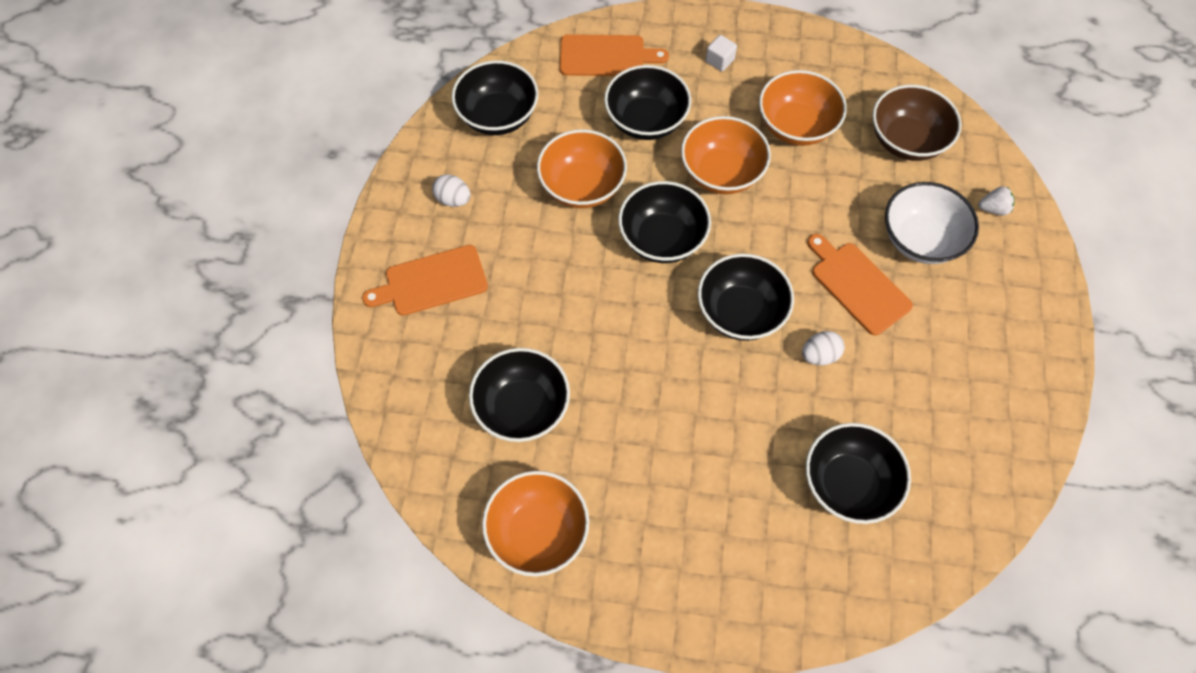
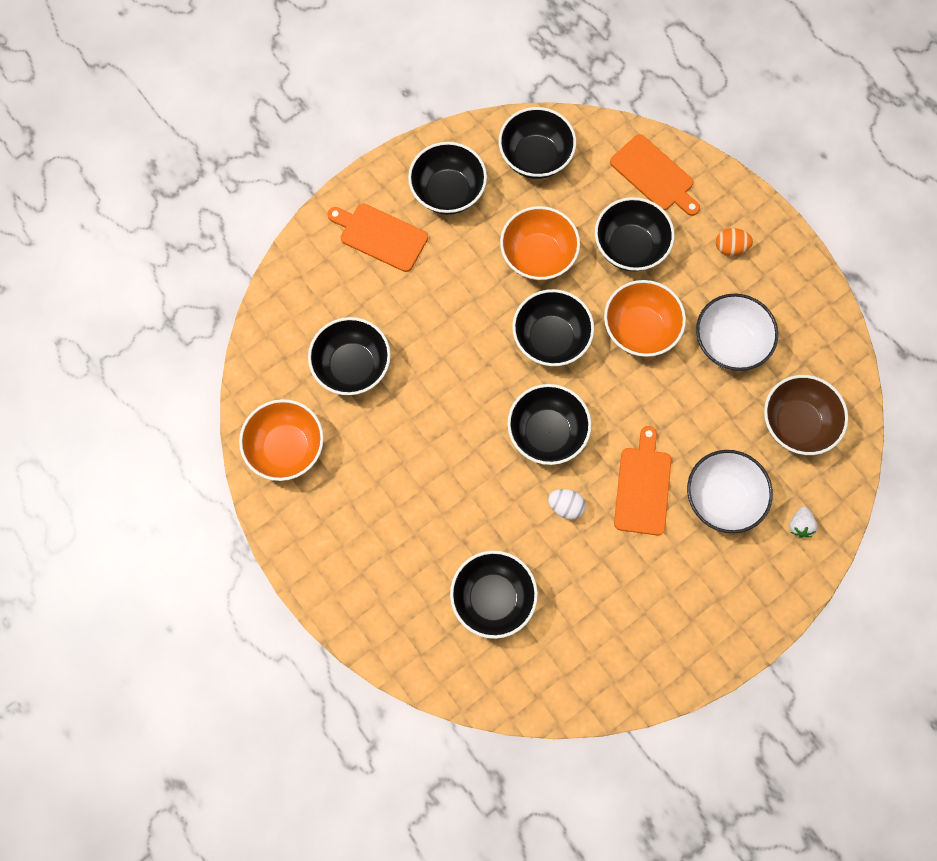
camera: 45 degrees right, 10 degrees up
(453, 199) = (448, 192): white egg -> black bowl
(719, 60) = (730, 247): white cube -> orange egg
(796, 126) = (729, 342): orange bowl -> white bowl
(993, 208) = (799, 525): white strawberry -> white strawberry turned 60 degrees clockwise

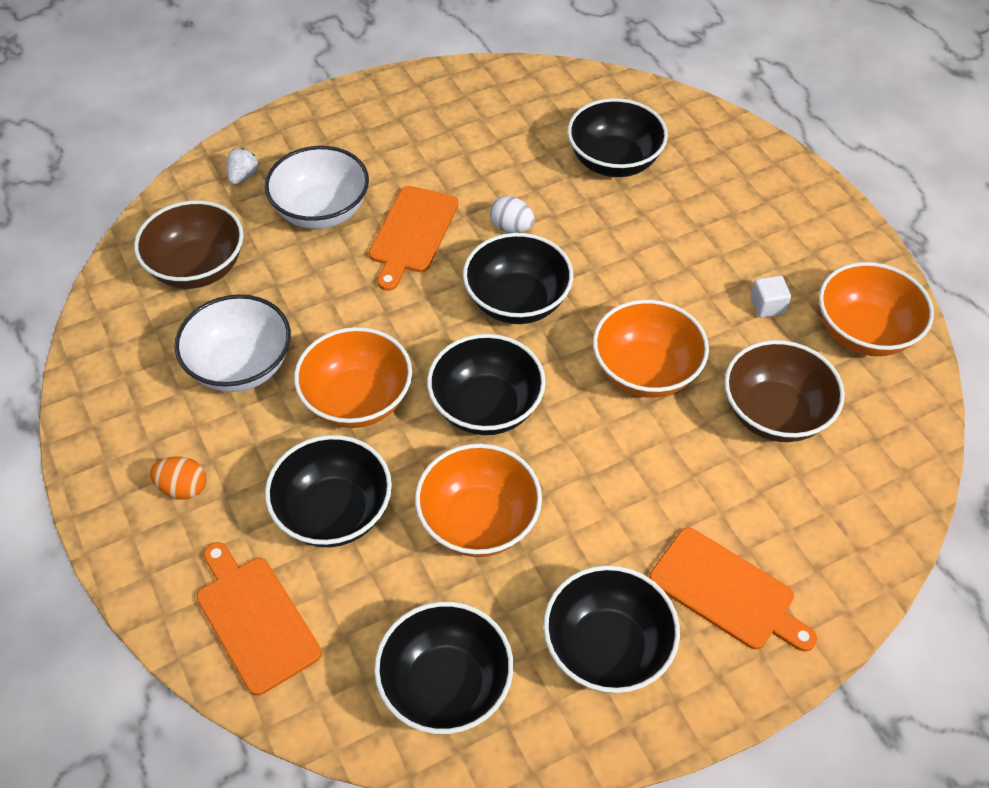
camera: 170 degrees left, 20 degrees down
(352, 366) = (774, 414): black bowl -> brown bowl
(358, 460) = (767, 306): none -> white cube
(444, 386) = (645, 371): none -> orange bowl

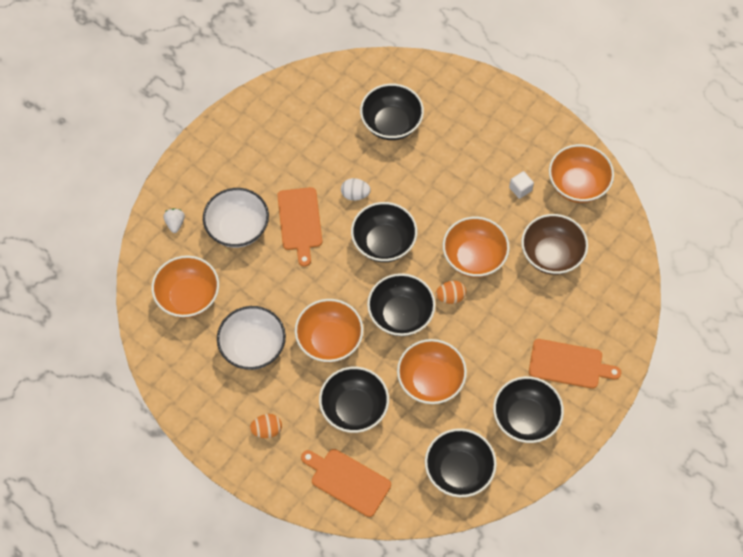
camera: 25 degrees left, 10 degrees up
(197, 268) = (188, 297): brown bowl -> orange bowl
(578, 412) = (450, 297): none -> orange egg

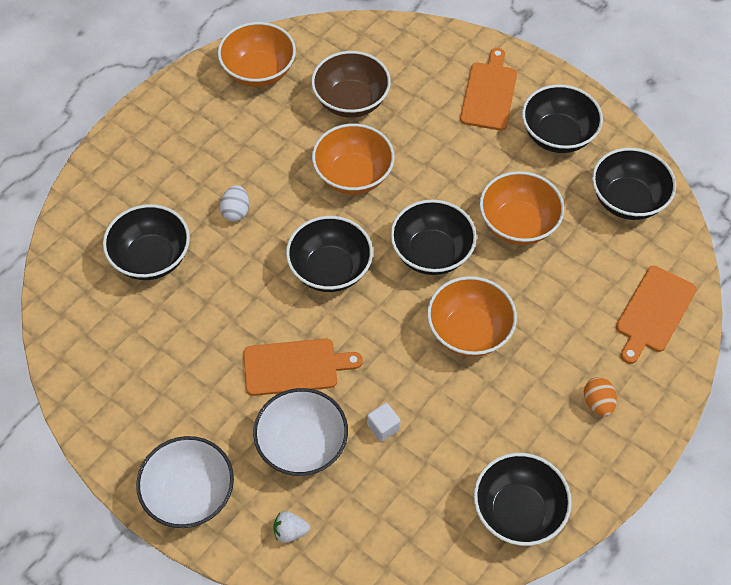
camera: 90 degrees left, 5 degrees down
(188, 297) = (409, 508): orange bowl -> none
(253, 347) = (483, 422): white bowl -> white bowl (189, 494)
(354, 408) = (560, 304): black bowl -> black bowl (517, 511)
(355, 195) = (257, 301): white egg -> white egg (236, 211)
(450, 297) = (406, 201): orange egg -> none
(520, 189) = (260, 126): white cube -> white cube (383, 427)

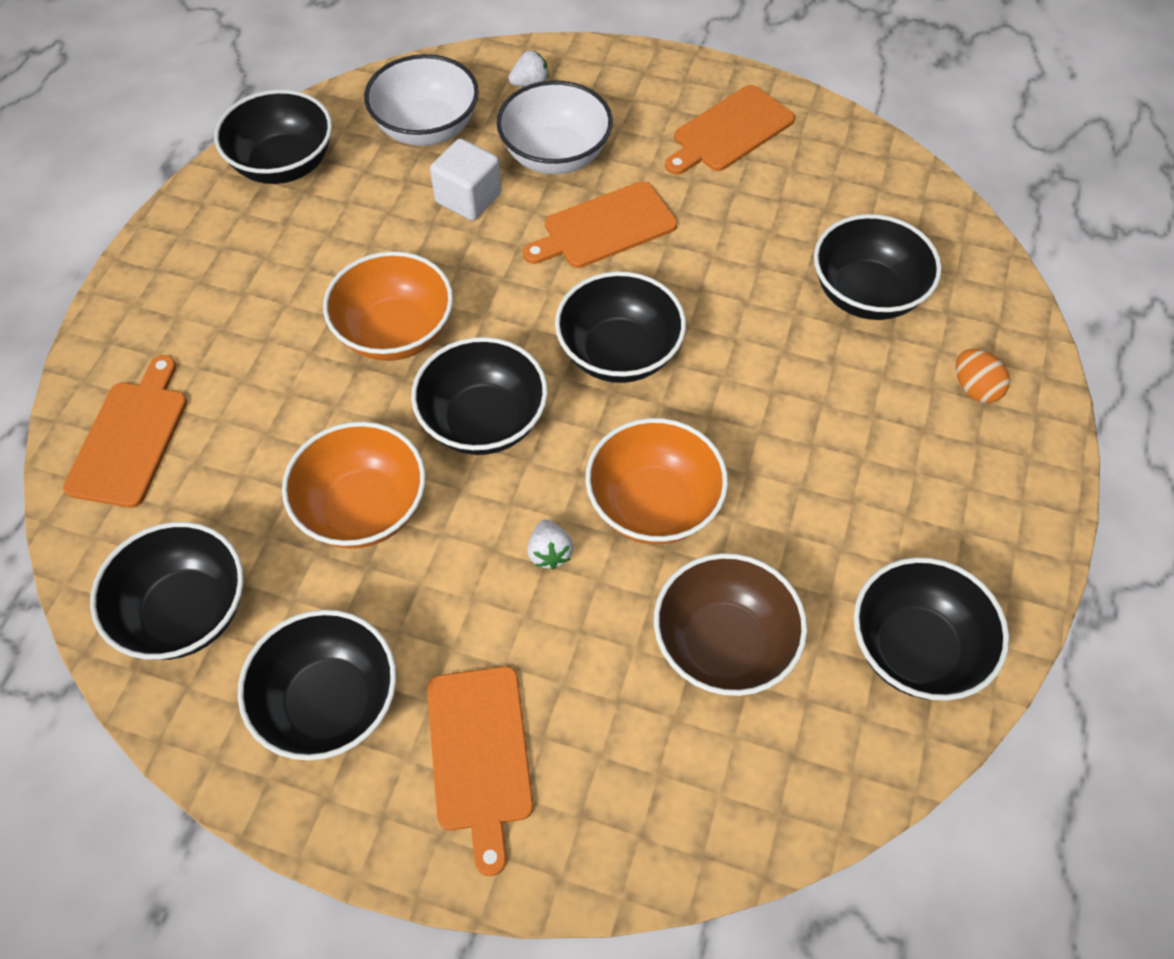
camera: 160 degrees right, 0 degrees up
(158, 422) = (729, 131): none -> orange cutting board
(189, 494) = (653, 83): white bowl -> white bowl (427, 128)
(236, 211) = (796, 391): white egg -> none
(259, 72) = (915, 649): orange bowl -> black bowl
(383, 427) = (468, 198): white cube -> white cube, size x1.61
(421, 169) = (549, 553): none -> white strawberry
(597, 403) = (202, 298): orange egg -> orange egg (975, 388)

